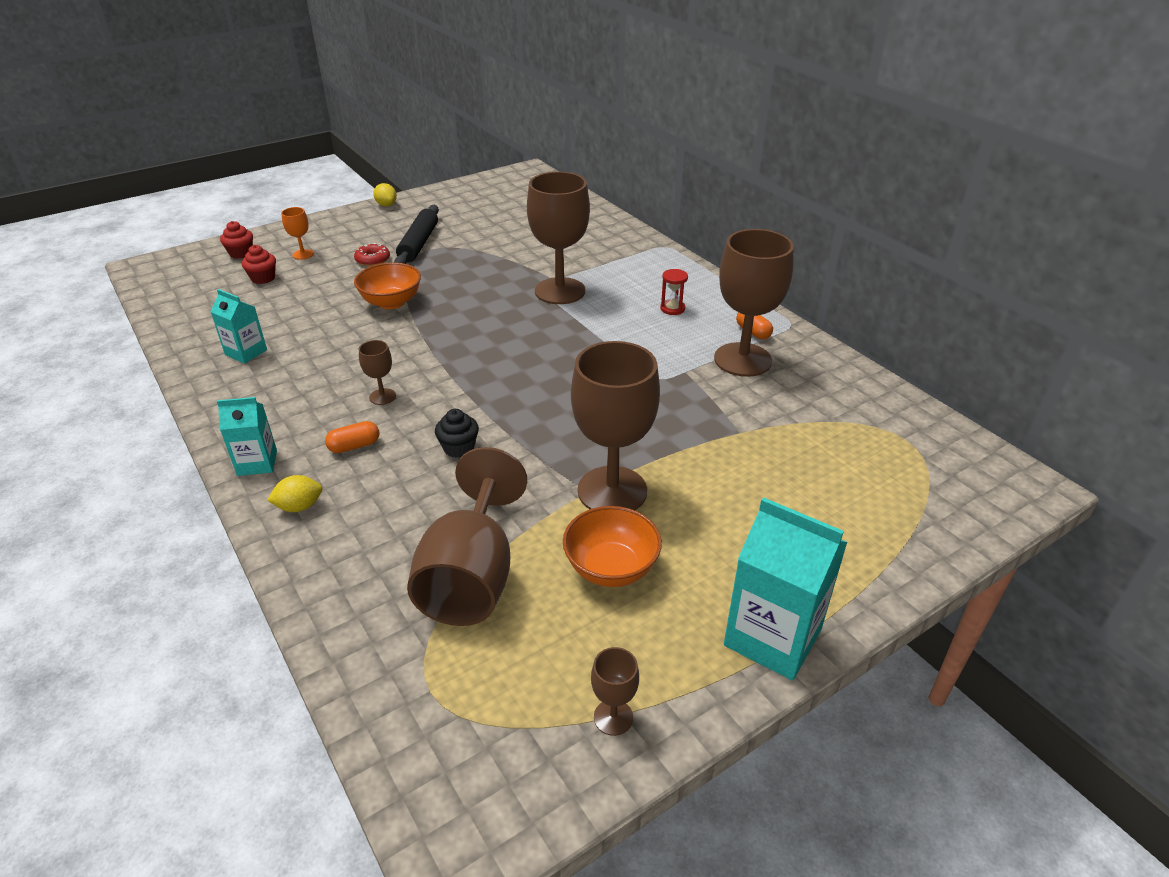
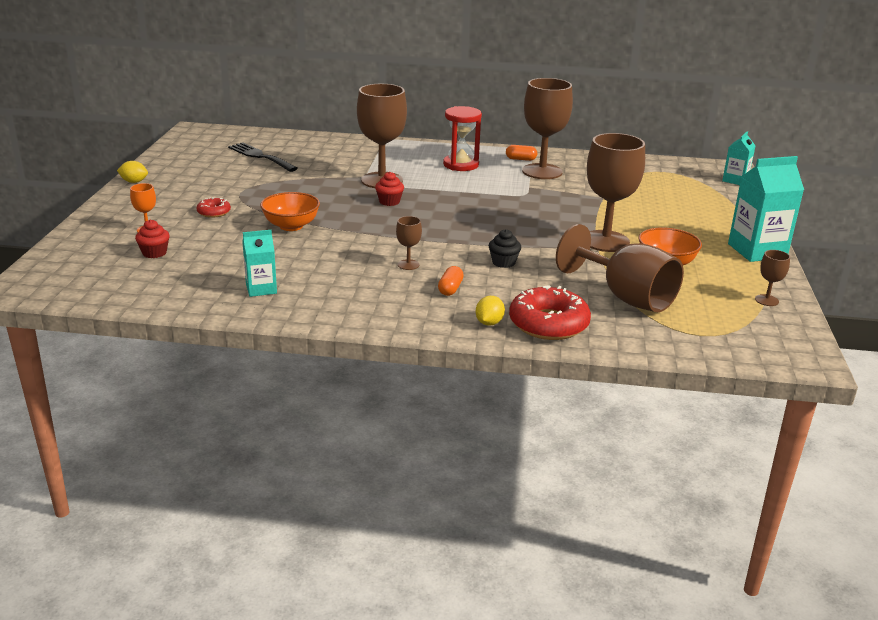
camera: 50 degrees left, 10 degrees down
(241, 253) = (89, 249): red cupcake -> red cupcake (389, 202)
(257, 463) = (417, 322): turquoise carton -> turquoise carton (735, 180)
(337, 548) = (548, 324): none -> red donut
(418, 244) = (224, 192): black rolling pin -> none
(519, 219) = (260, 156): none -> black fork
(672, 309) = (461, 165): red hourglass -> red hourglass, size x1.90

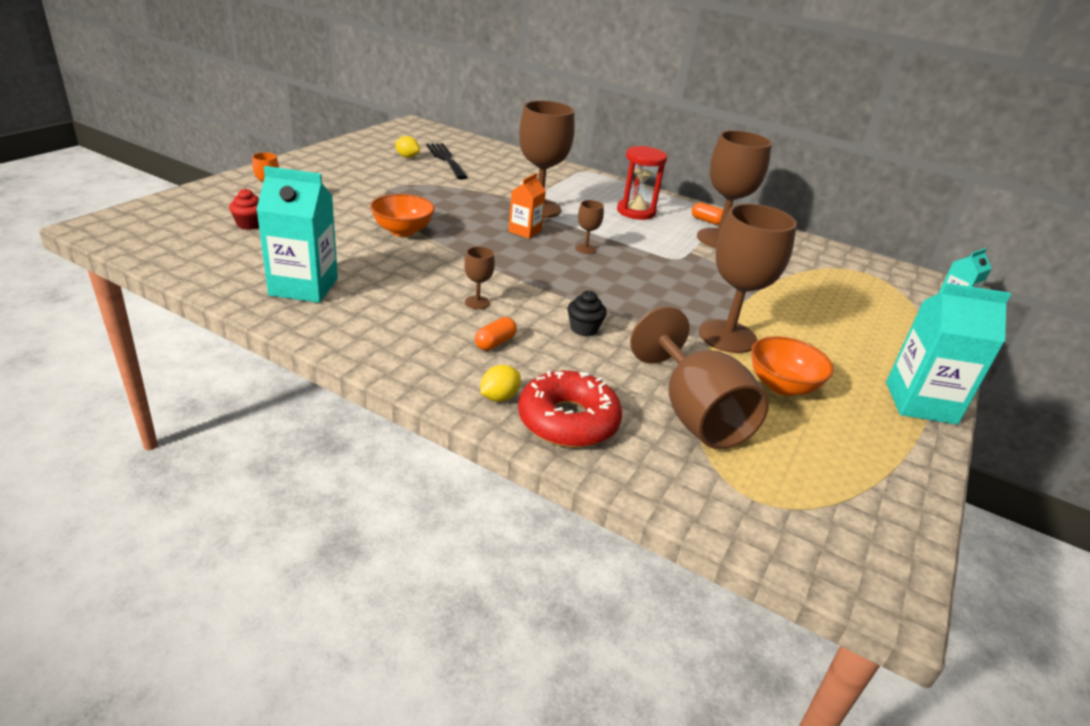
camera: 20 degrees right, 5 degrees up
(134, 182) = (310, 156): yellow lemon -> yellow lemon (407, 157)
(214, 212) = (346, 200): red donut -> none
(261, 289) = (304, 287): turquoise carton -> turquoise carton, size x1.73
(389, 202) = (525, 231): red cupcake -> orange carton
(766, 300) = (886, 477): brown goblet -> brown goblet (585, 249)

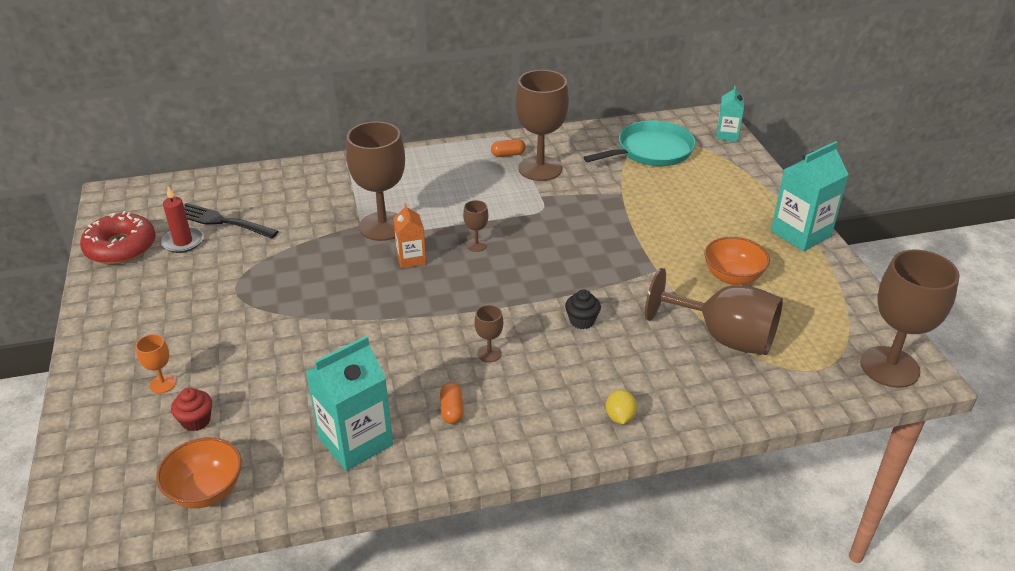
camera: 40 degrees left, 5 degrees up
(403, 231) = (327, 328): orange bowl -> orange bowl (206, 490)
(407, 157) = (183, 242): yellow lemon -> red candle
(495, 343) = (553, 378): orange capsule -> orange capsule (452, 410)
(568, 421) = (676, 400): red donut -> red donut (121, 247)
(636, 212) = (452, 179): red hourglass -> none
(727, 336) = (660, 259): brown goblet -> brown goblet (889, 367)
(847, 277) = (651, 151): none -> turquoise pan

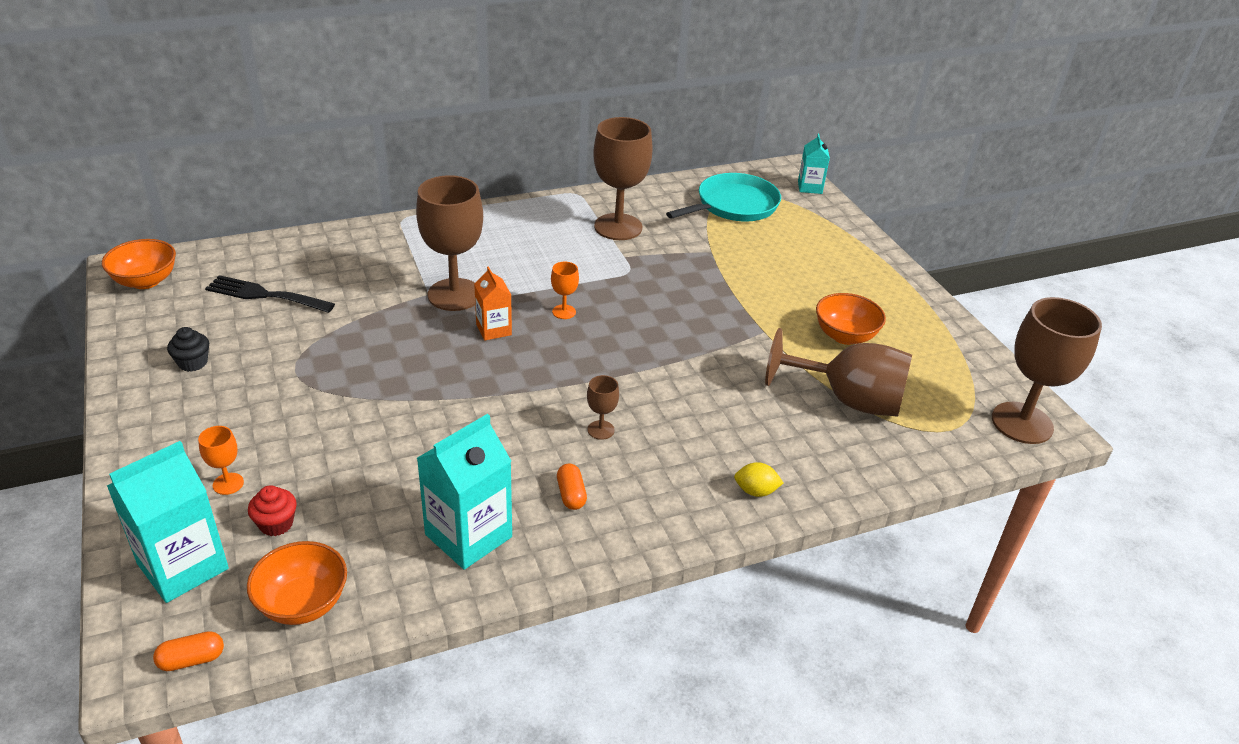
camera: 10 degrees left, 0 degrees up
(121, 247) = (148, 328): red donut -> none
(126, 206) = (145, 281): none -> orange bowl
(183, 242) = (223, 320): red candle -> none
(476, 245) = (564, 312): brown goblet -> orange goblet
(508, 154) = (580, 212): orange capsule -> orange capsule (192, 660)
(582, 321) = (695, 389): black cupcake -> black cupcake (193, 363)
(619, 417) = (755, 491): yellow lemon -> yellow lemon turned 75 degrees counterclockwise
(800, 234) = (905, 288): turquoise carton -> turquoise carton (183, 566)

